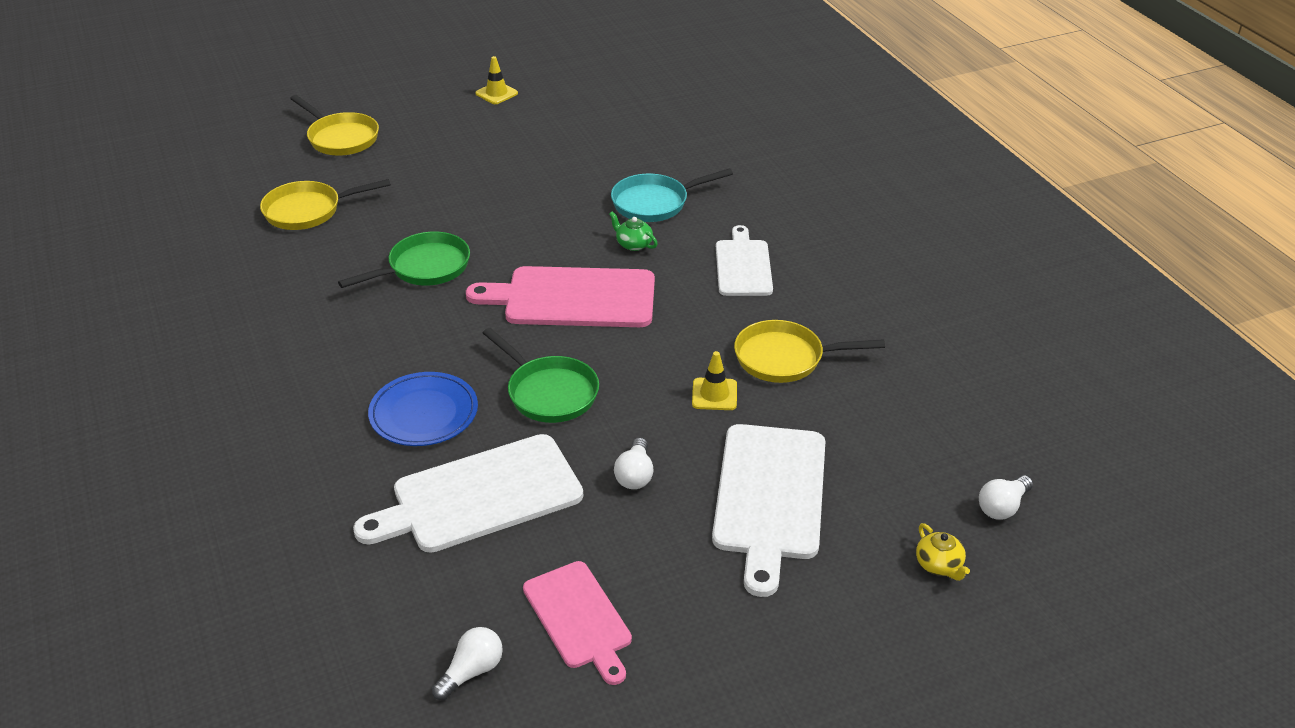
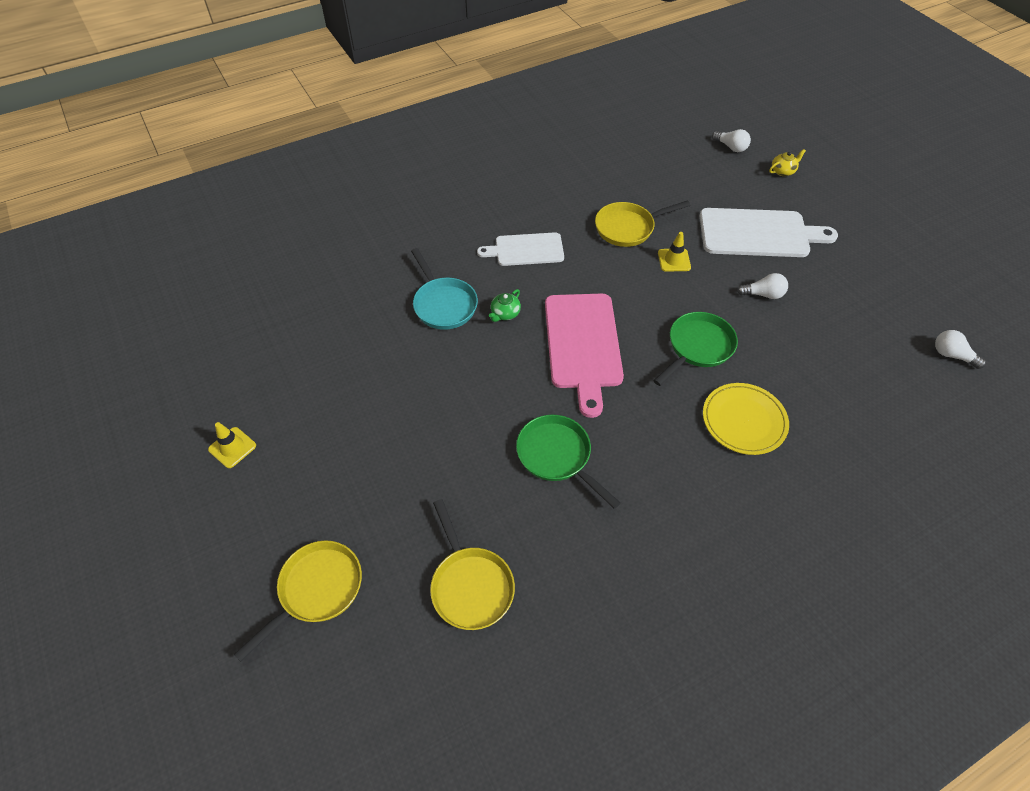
camera: 95 degrees left, 15 degrees up
(424, 413) = (744, 421): blue plate -> yellow plate
(480, 496) = (813, 373): white cutting board -> none
(579, 618) = (889, 311): pink cutting board -> none
(785, 358) = (628, 228): yellow pan -> yellow pan turned 75 degrees clockwise

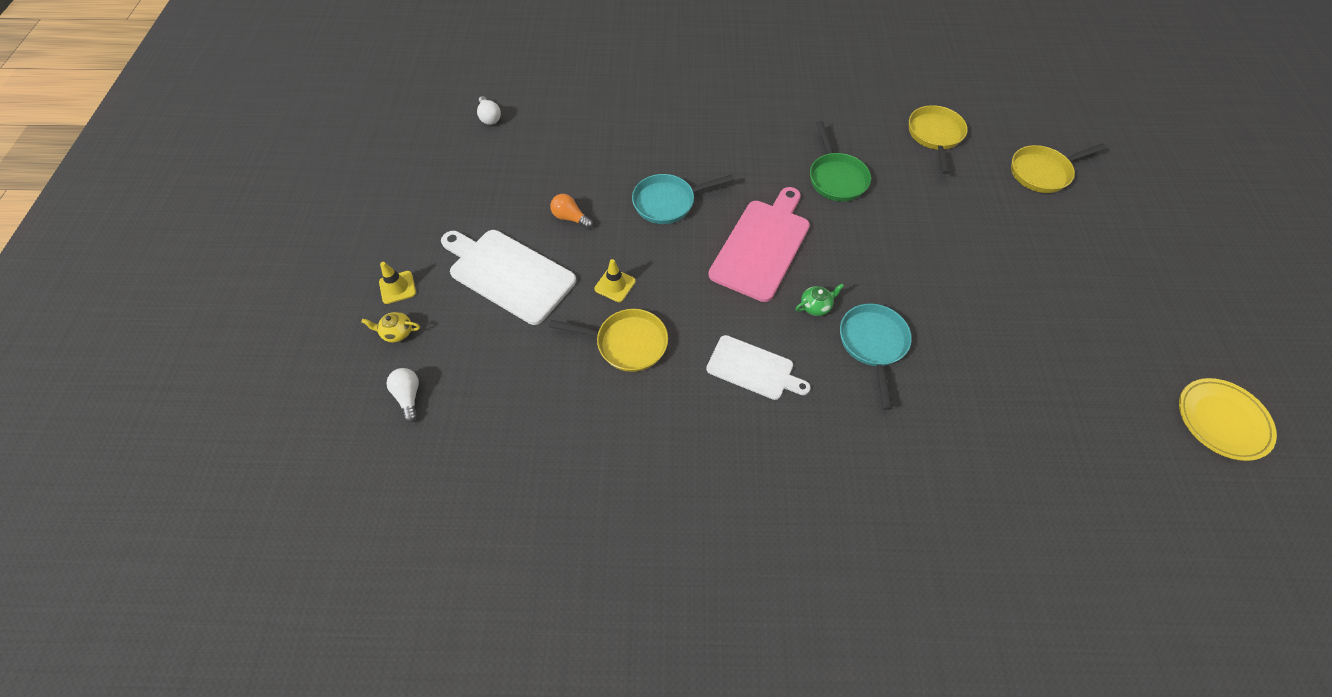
camera: 150 degrees left, 5 degrees up
(232, 447) = (1108, 293): yellow traffic cone -> yellow traffic cone (397, 287)
(698, 347) = (668, 202): green pan -> turquoise pan
(744, 421) = (682, 143): yellow plate -> yellow plate (1222, 420)
(763, 294) = (570, 218): white light bulb -> orange light bulb

